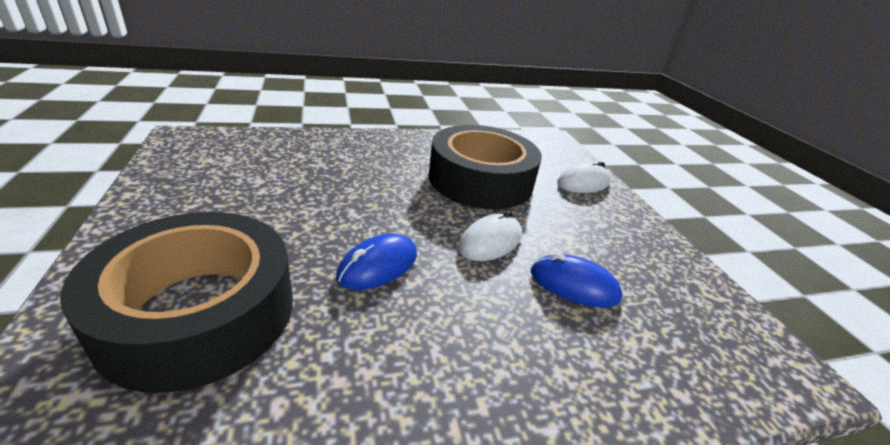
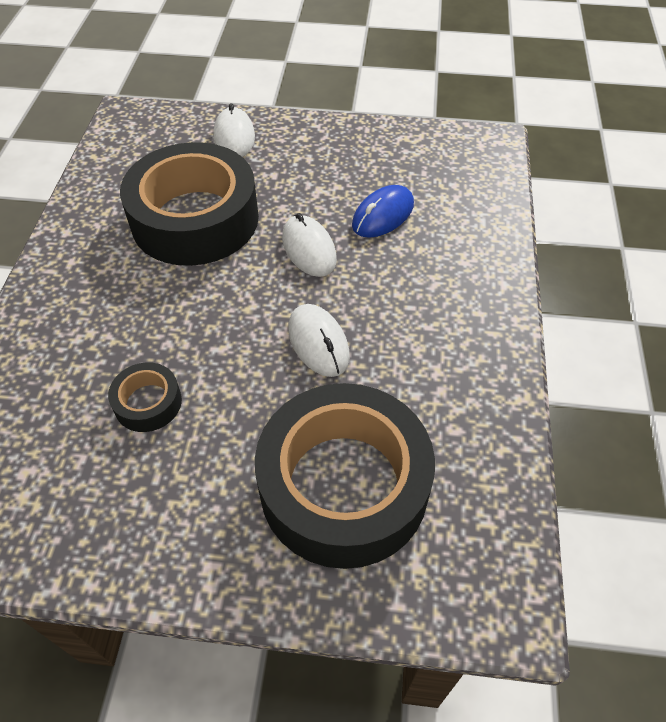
camera: 65 degrees left, 20 degrees up
(290, 190) = (148, 403): none -> black tape
(378, 266) = (318, 342): blue mouse -> white mouse

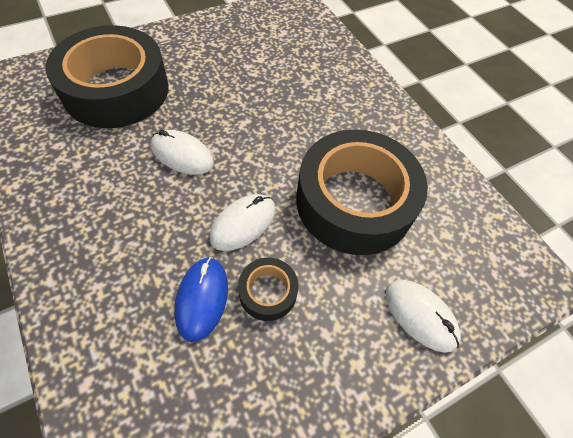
camera: 140 degrees right, 5 degrees up
(148, 403) = (257, 79): black tape -> black tape (268, 292)
(309, 249) = (243, 223): white mouse -> white mouse turned 75 degrees counterclockwise

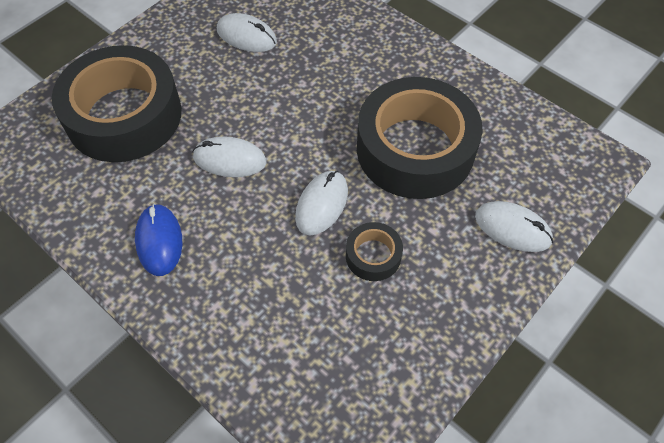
camera: 15 degrees left, 0 degrees up
(202, 299) = (317, 282): blue mouse -> blue mouse (159, 241)
(250, 58) = (246, 36): none -> white mouse

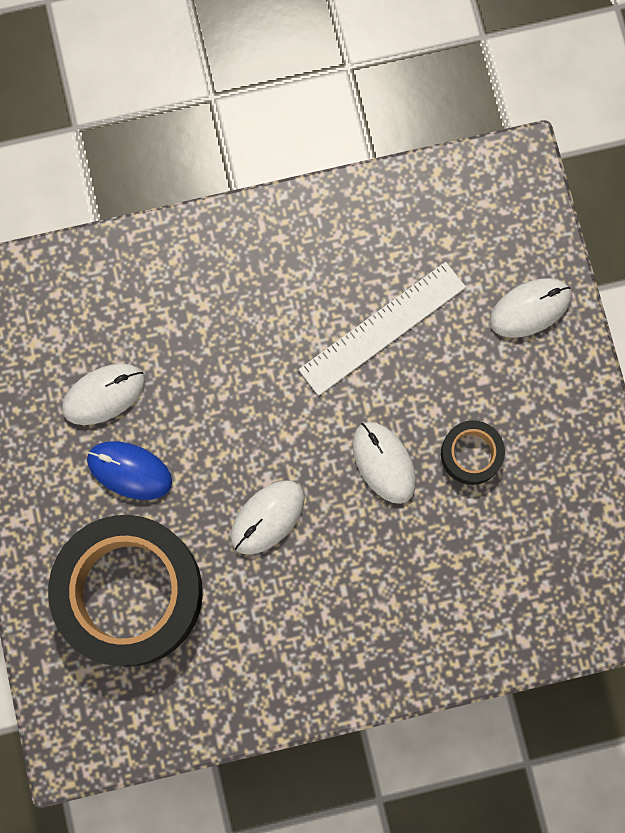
camera: 55 degrees left, 20 degrees up
(159, 241) = (319, 641): blue mouse -> blue mouse (129, 470)
(415, 149) = (382, 328): black tape -> white ruler

